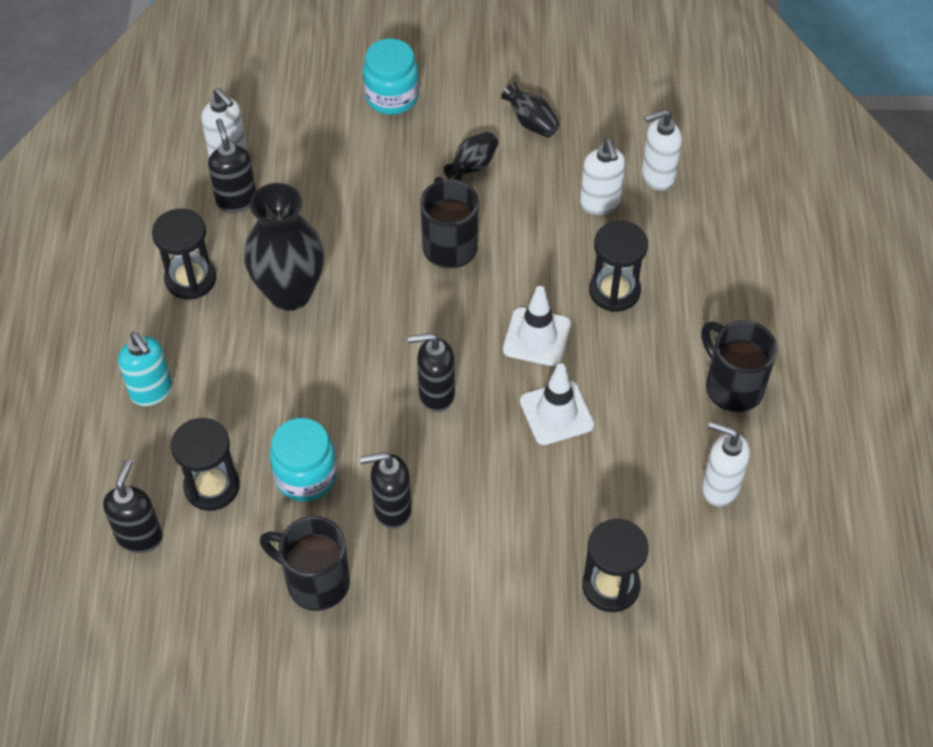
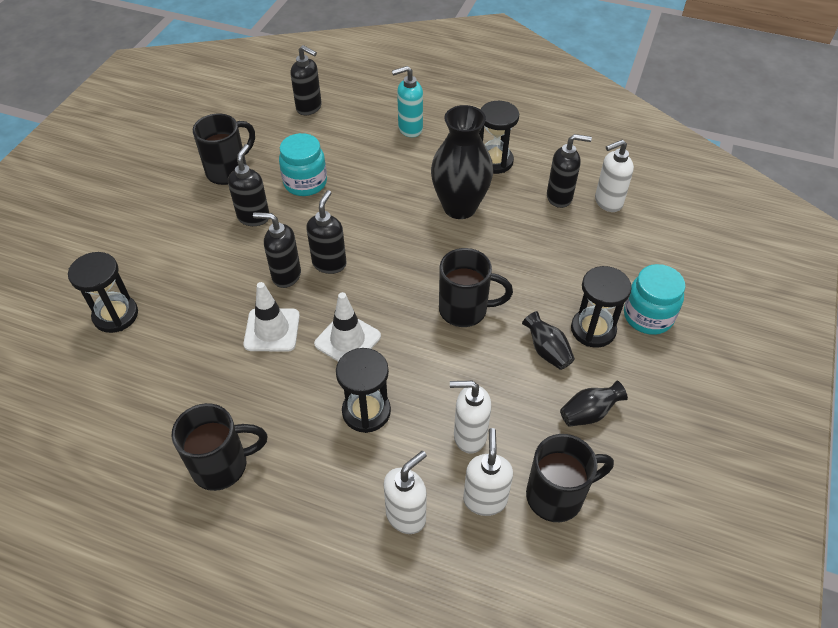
camera: 110 degrees right, 5 degrees down
(212, 486) = (324, 141): black hourglass -> black hourglass (593, 329)
(473, 432) = (286, 275): none -> black soap dispenser
(627, 129) = (557, 495): none -> black mug
(719, 488) = (140, 415): white soap dispenser -> white soap dispenser (406, 515)

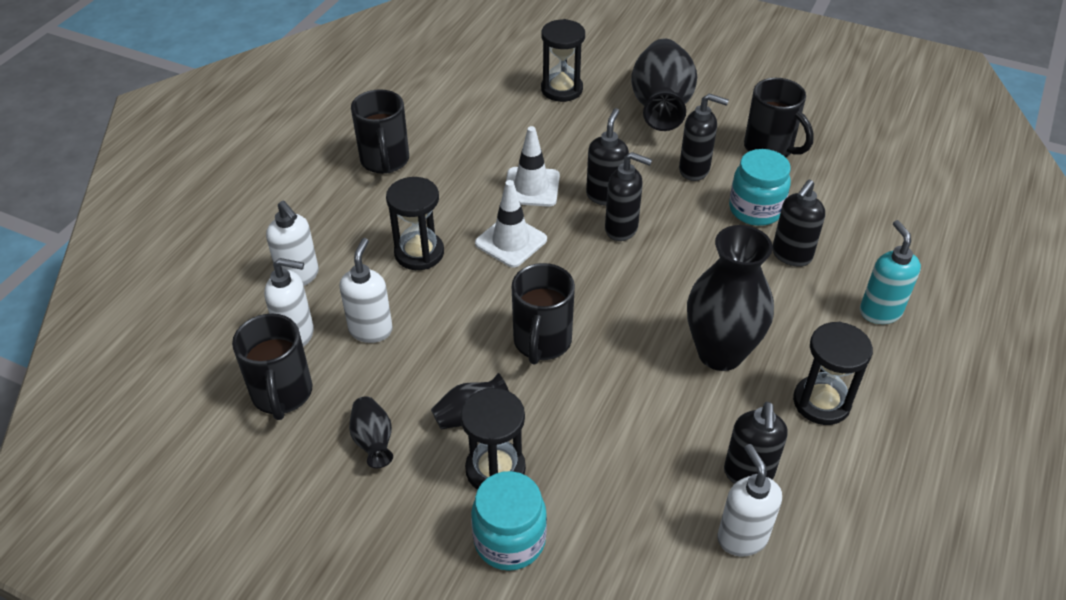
camera: 95 degrees right, 5 degrees down
(160, 239) = (661, 107): none -> black vase
(309, 108) = (905, 212): black soap dispenser -> black soap dispenser (791, 255)

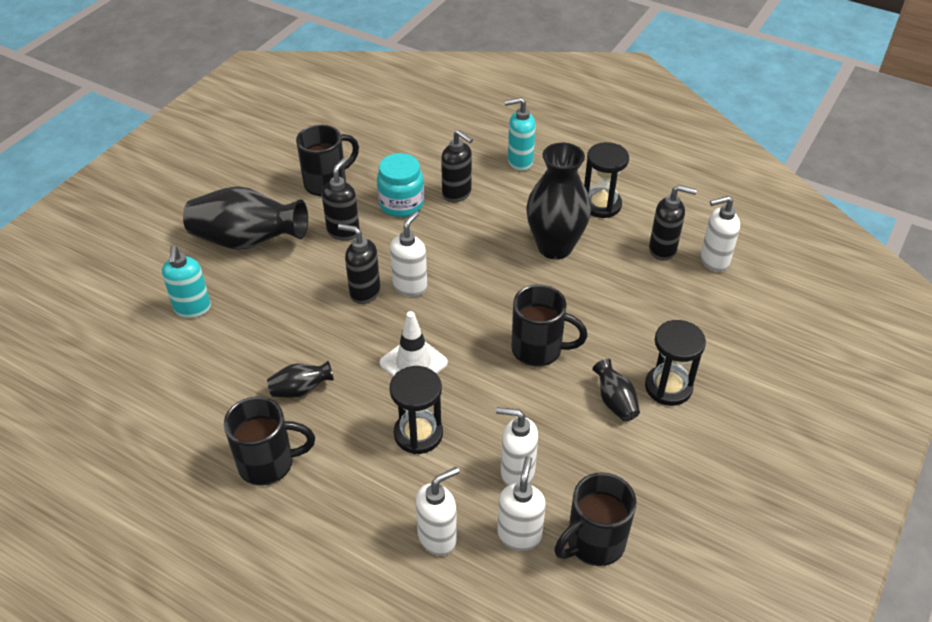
camera: 85 degrees left, 0 degrees up
(282, 394) = (593, 543): black mug -> black mug turned 150 degrees clockwise
(373, 441) = (645, 469): black vase -> black vase (301, 390)
(509, 540) = (730, 382): turquoise jar -> none
(531, 187) = (340, 343): white traffic cone -> none
(561, 89) = (192, 309): black hourglass -> turquoise soap dispenser
(622, 229) = (410, 286): black soap dispenser -> white soap dispenser

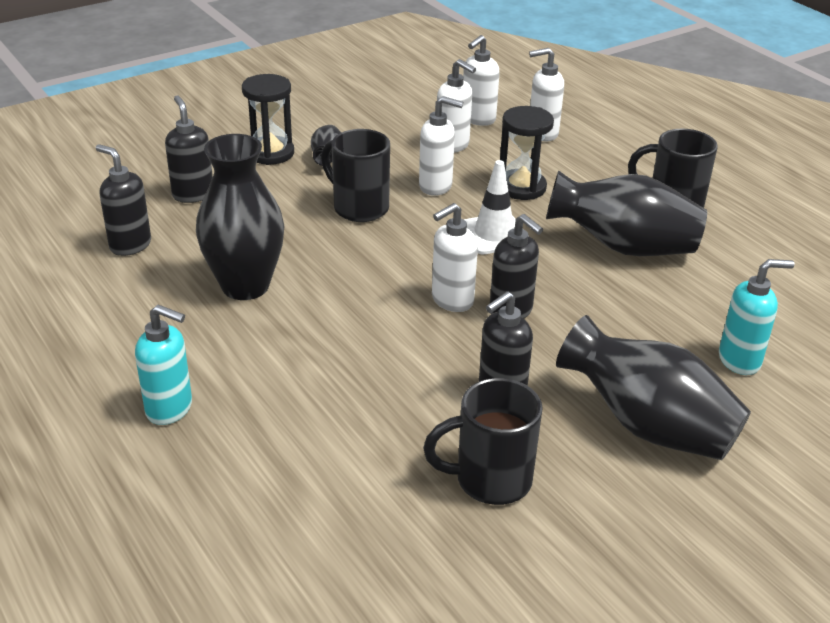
camera: 155 degrees left, 10 degrees down
(192, 309) = (740, 360): turquoise soap dispenser -> turquoise soap dispenser turned 60 degrees clockwise
(301, 390) = (623, 247): black vase -> black vase, size x2.13
(401, 204) = (395, 405): turquoise jar -> none
(457, 194) = (304, 392): black soap dispenser -> black soap dispenser (193, 194)
(593, 543) = (425, 103): black mug -> none
(601, 205) = (134, 312): black hourglass -> none
(713, 261) = (93, 220): white soap dispenser -> white soap dispenser (436, 186)

